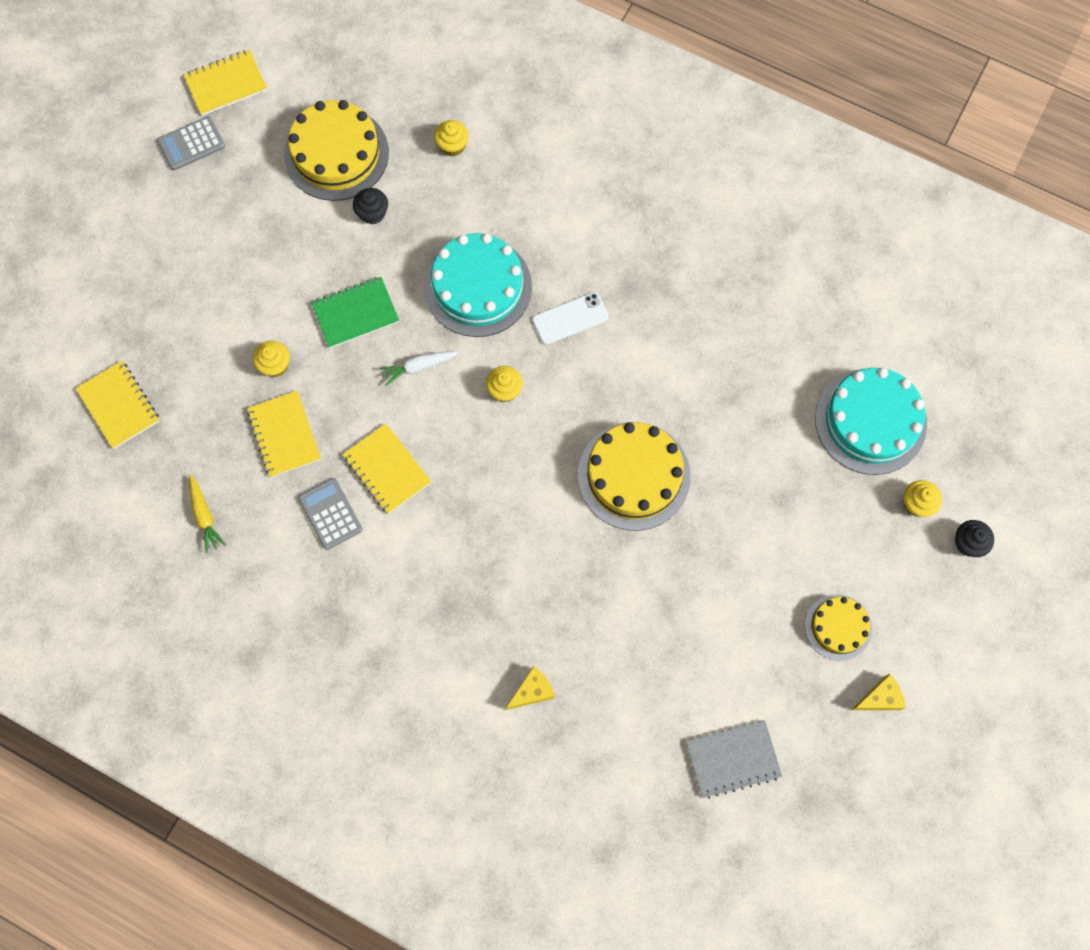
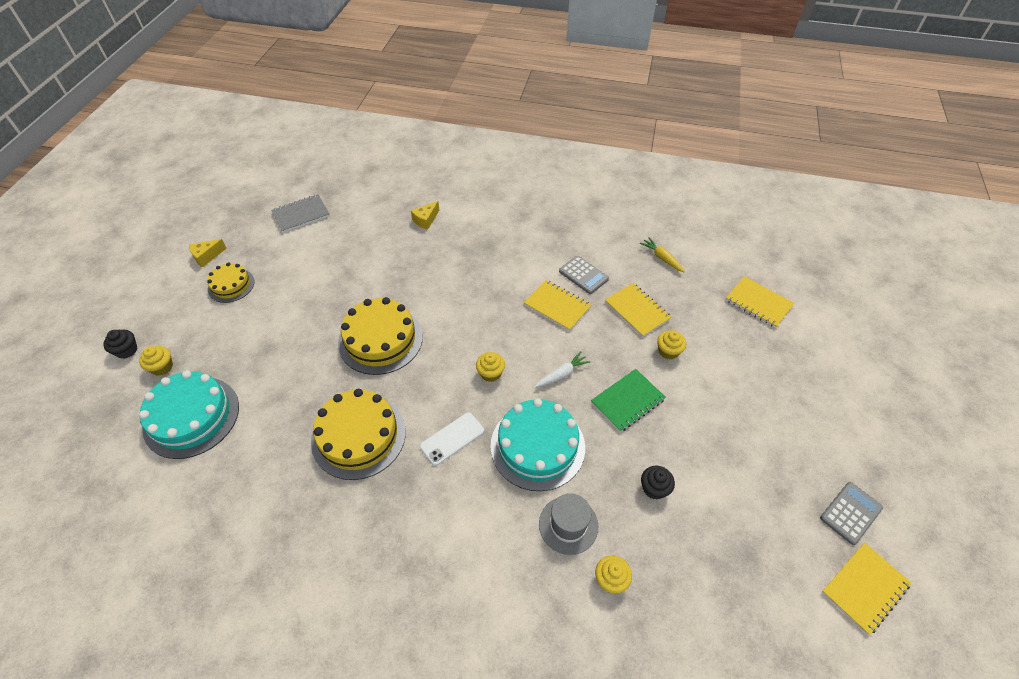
camera: 165 degrees right, 20 degrees down
(336, 154) = (716, 539): yellow cake -> yellow cake (358, 436)
(474, 201) = (568, 525): none -> grey hat

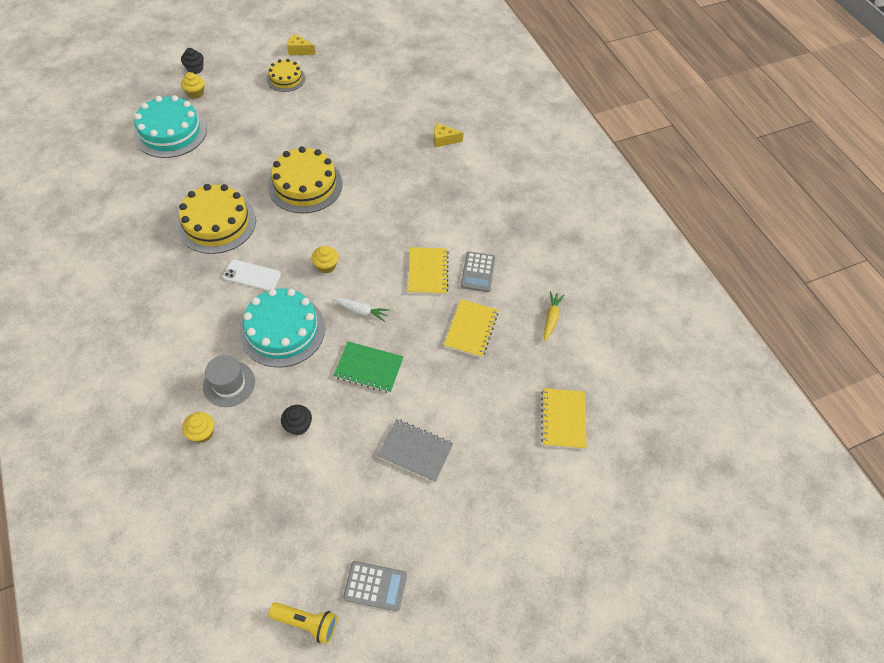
camera: 50 degrees right, 5 degrees up
(301, 214) = (381, 70): grey notebook -> grey notebook (415, 451)
(668, 351) = (444, 373): yellow cupcake -> none
(864, 588) = (306, 622): yellow notebook -> yellow flashlight

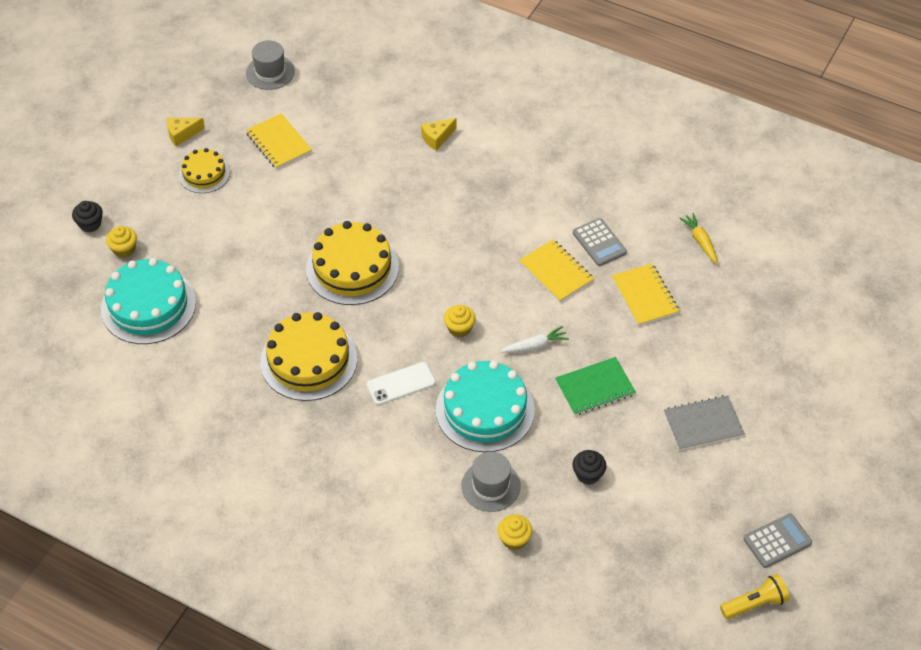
camera: 35 degrees left, 5 degrees down
(387, 45) = (270, 72): none -> grey hat
(563, 419) = (790, 317): yellow notebook -> yellow notebook (278, 143)

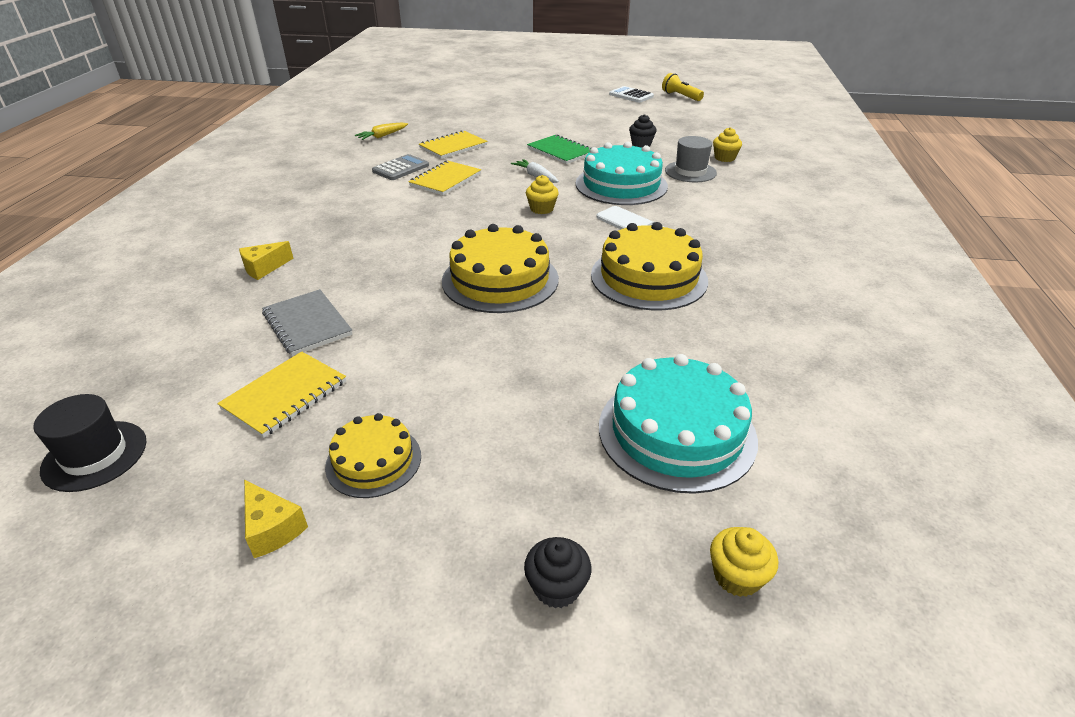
camera: 110 degrees left, 15 degrees down
(124, 249) = (588, 506): yellow cupcake -> yellow cupcake (737, 576)
(270, 72) = (95, 455): grey hat -> black hat
(437, 138) = (264, 268): yellow cheese -> yellow cheese turned 105 degrees clockwise
(703, 424) = (562, 119): grey notebook -> grey notebook (307, 324)
(777, 541) = (631, 95): grey calculator -> white calculator

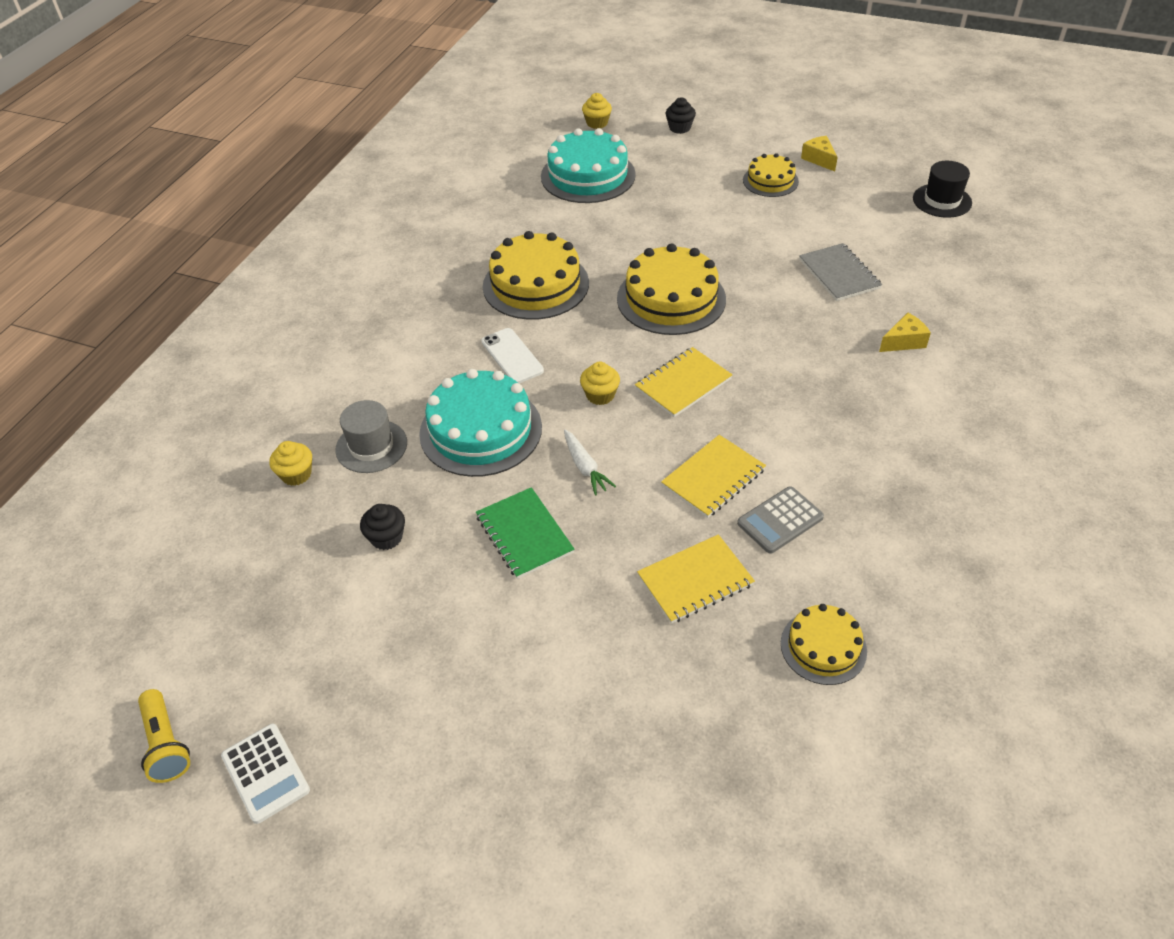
camera: 165 degrees left, 10 degrees up
(285, 395) = (837, 222): yellow notebook -> yellow notebook (683, 384)
(382, 136) = (823, 647): yellow carrot -> yellow cake

